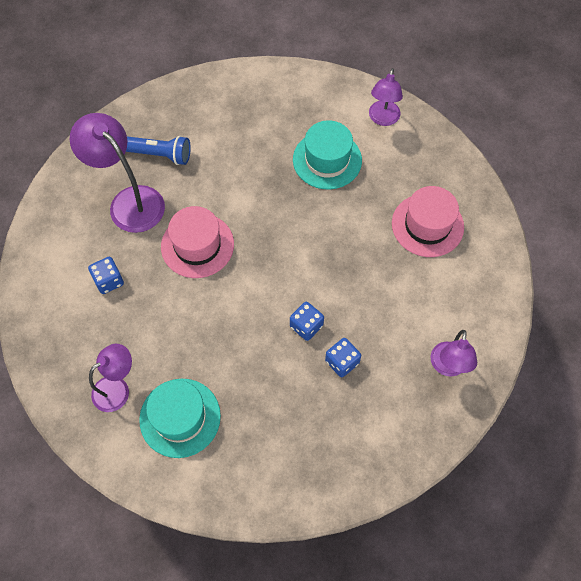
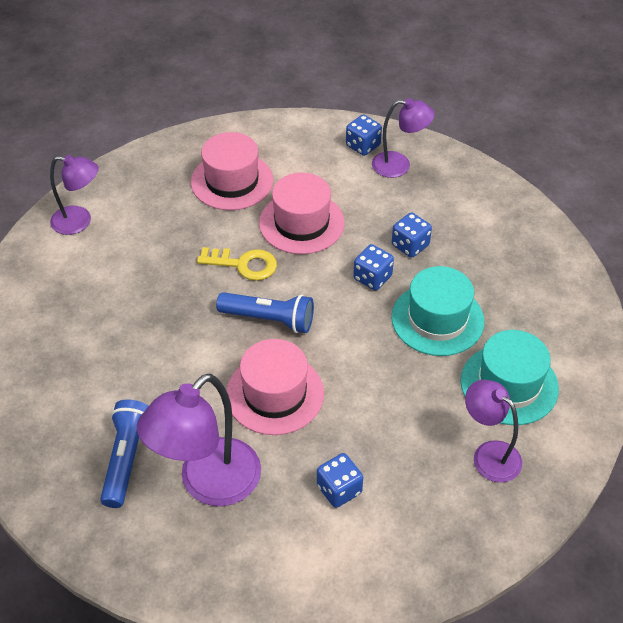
camera: 95 degrees left, 15 degrees down
(269, 245) = (269, 319): none -> blue flashlight
(327, 160) = (140, 271): turquoise hat -> turquoise hat (437, 319)
(329, 230) = (243, 264): none -> yellow key
(374, 276) = (301, 223): none -> pink hat
(475, 337) = (363, 146): none -> blue dice

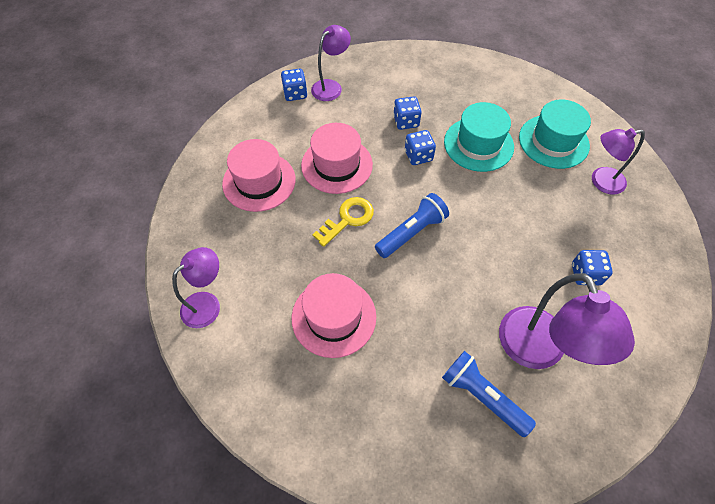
camera: 55 degrees left, 10 degrees up
(275, 394) = (481, 266): pink hat -> pink hat (334, 317)

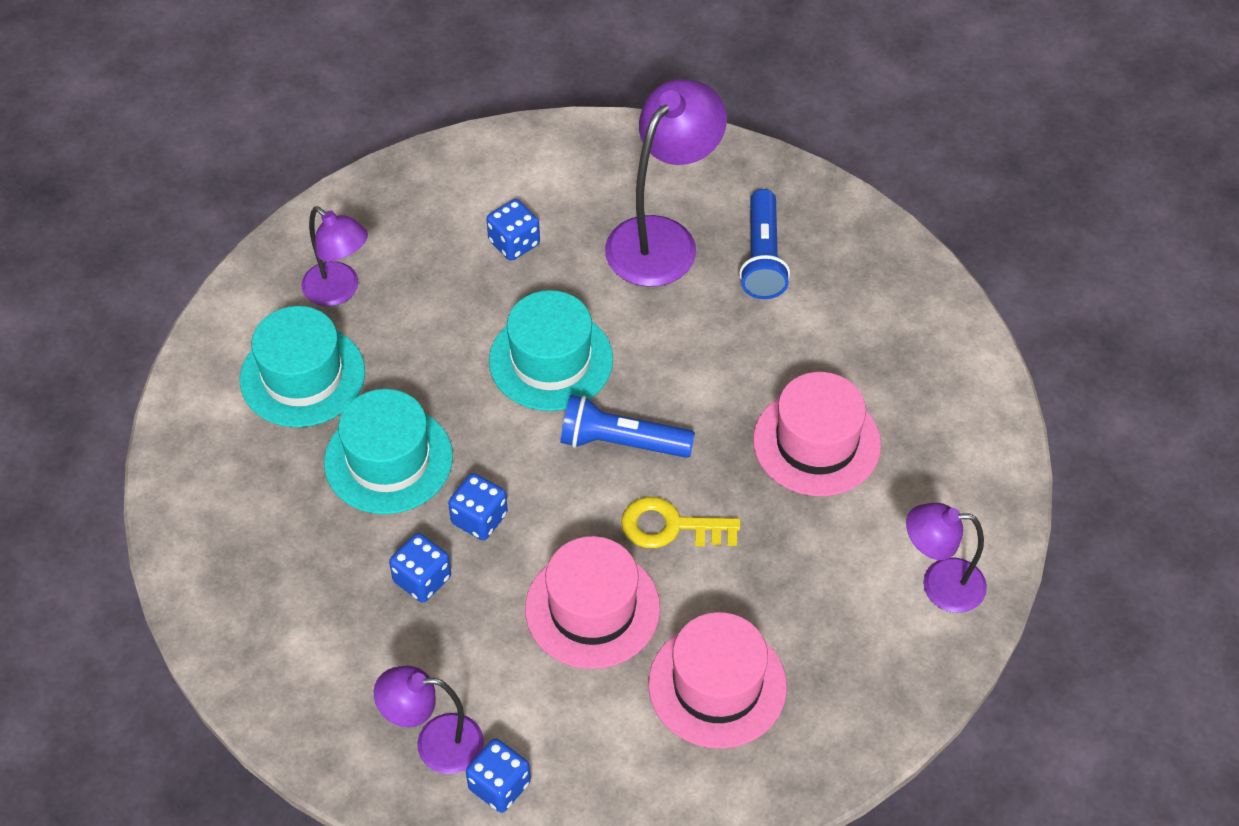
camera: 130 degrees left, 5 degrees down
(487, 237) = (551, 360): none -> turquoise hat

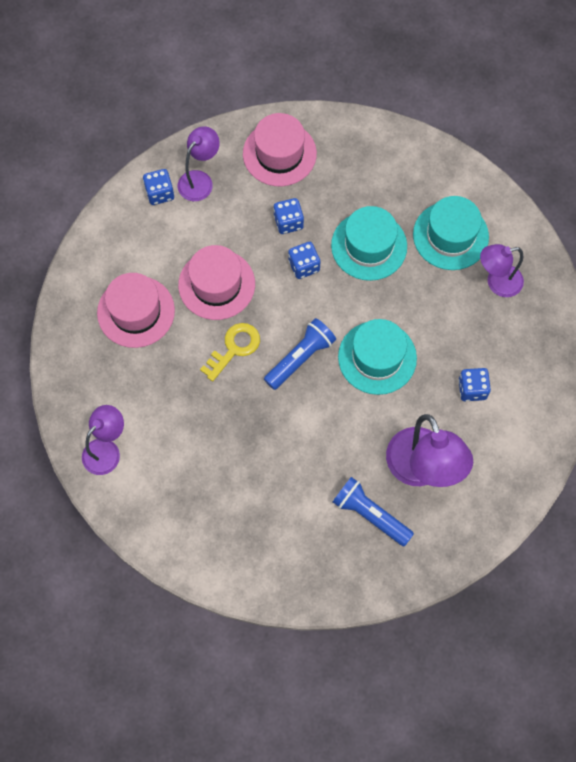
camera: 125 degrees right, 15 degrees up
(816, 442) = (230, 453): pink hat -> pink hat (279, 153)

